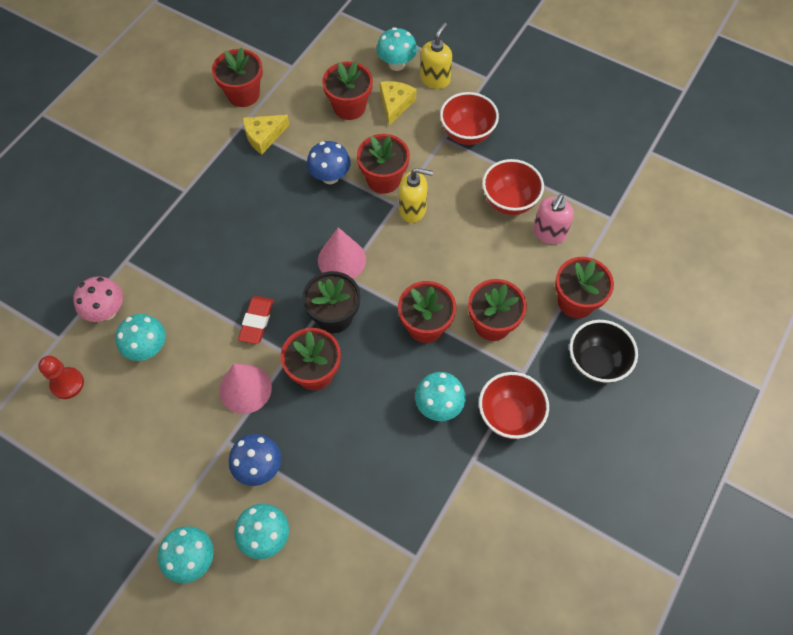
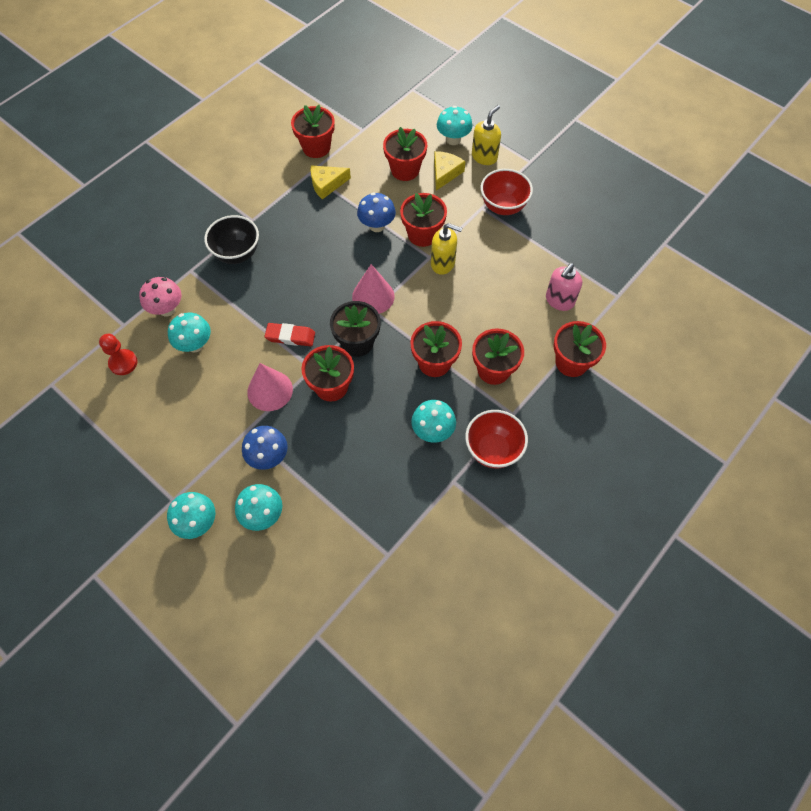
camera: 10 degrees right, 0 degrees up
(256, 321) = (290, 336): red eraser -> red eraser turned 75 degrees clockwise
(509, 202) = (529, 269): red bowl -> none
(596, 363) = (579, 418): black bowl -> black bowl (237, 254)

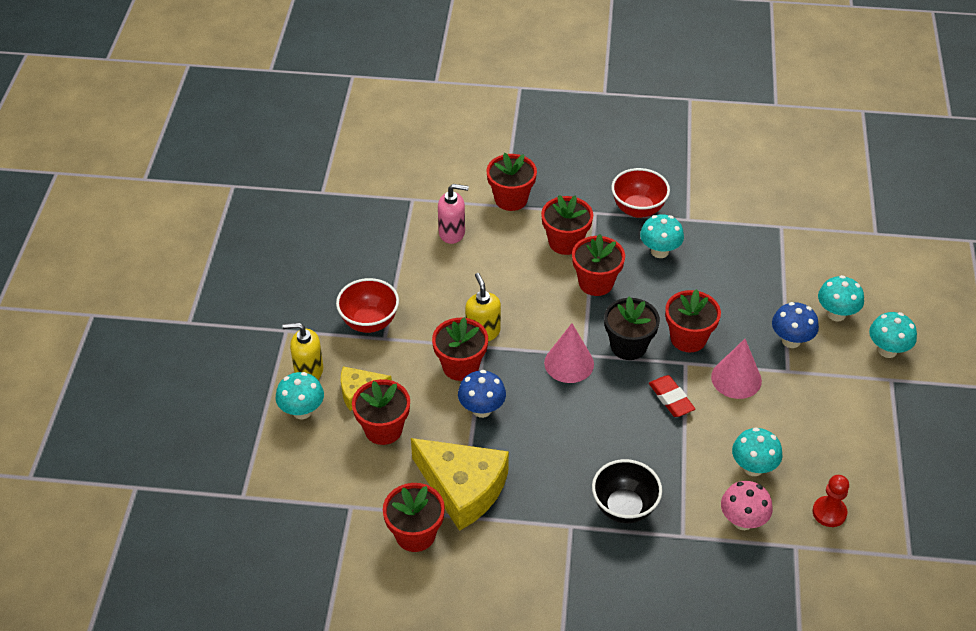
camera: 125 degrees left, 15 degrees down
(327, 184) = (463, 488): yellow cheese -> yellow cheese, size x1.86

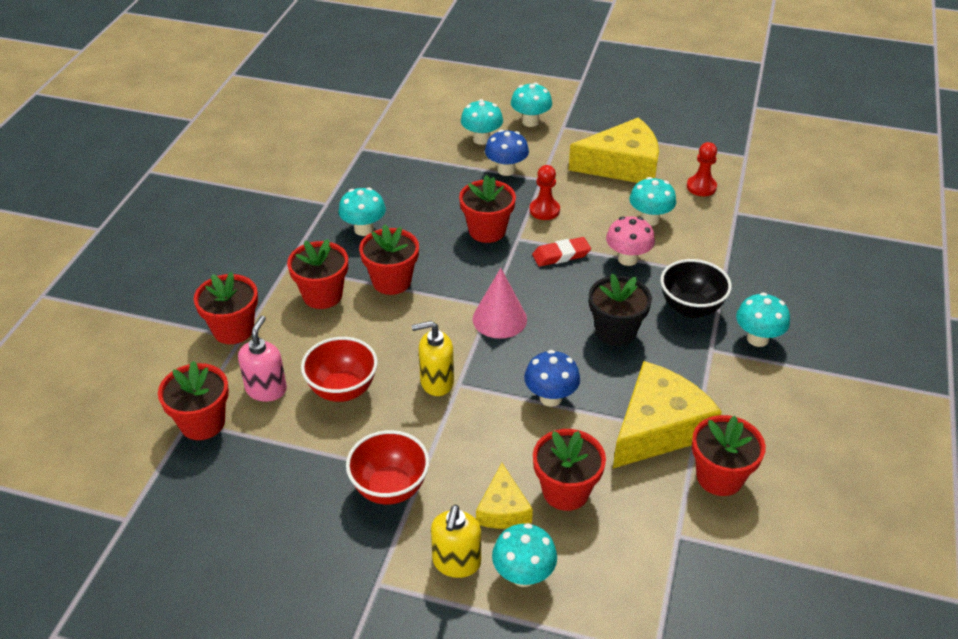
camera: 80 degrees left, 5 degrees down
(460, 366) = (483, 408): red flower pot -> red flower pot (202, 423)
(595, 565) = (757, 339): none -> turquoise mushroom
(628, 346) = (486, 272): black flower pot -> black flower pot (615, 331)
(638, 209) = (296, 234): red bowl -> red bowl (342, 390)
(736, 378) = (544, 210): pink cone -> red pawn
(742, 521) = (708, 236): pink mushroom -> pink mushroom (627, 259)
(840, 438) = (622, 165): none -> yellow cheese

